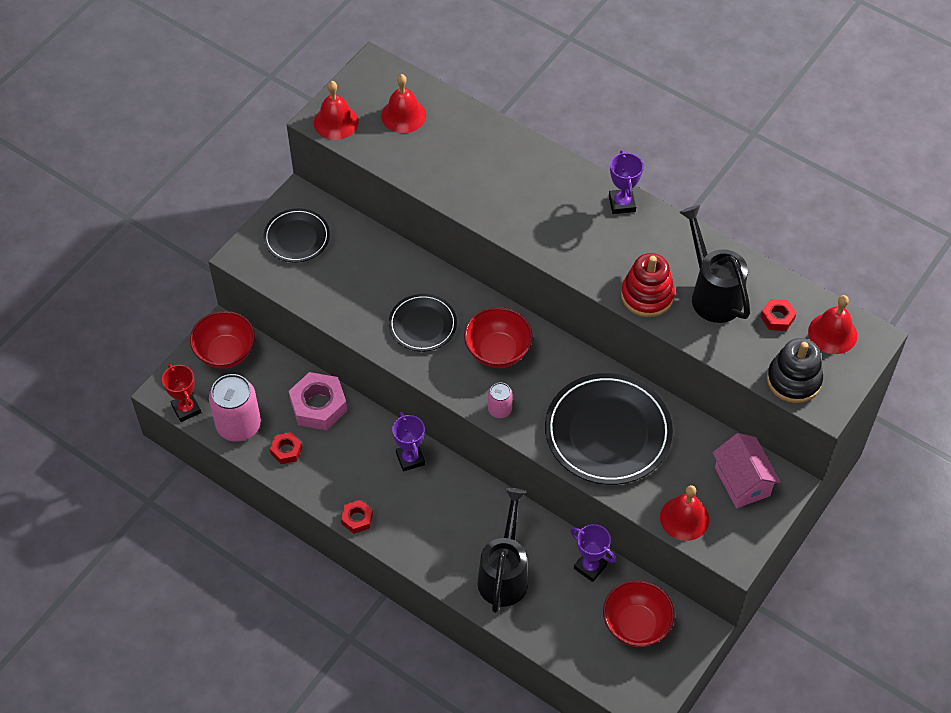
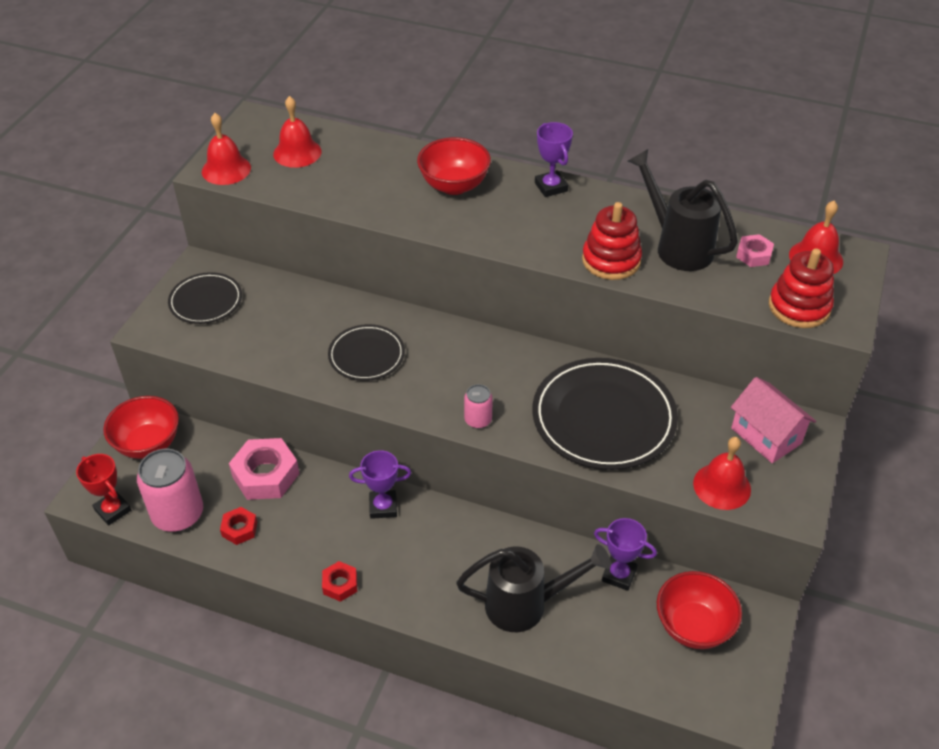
camera: 15 degrees left, 10 degrees down
(410, 458) = (383, 507): purple trophy -> purple trophy turned 60 degrees counterclockwise
(497, 351) = (456, 364): red bowl -> red bowl (454, 185)
(504, 573) = (527, 604): black watering can -> black watering can turned 90 degrees clockwise
(777, 318) = (753, 255): red nut -> pink nut
(793, 380) = (799, 307): black stacking toy -> red stacking toy

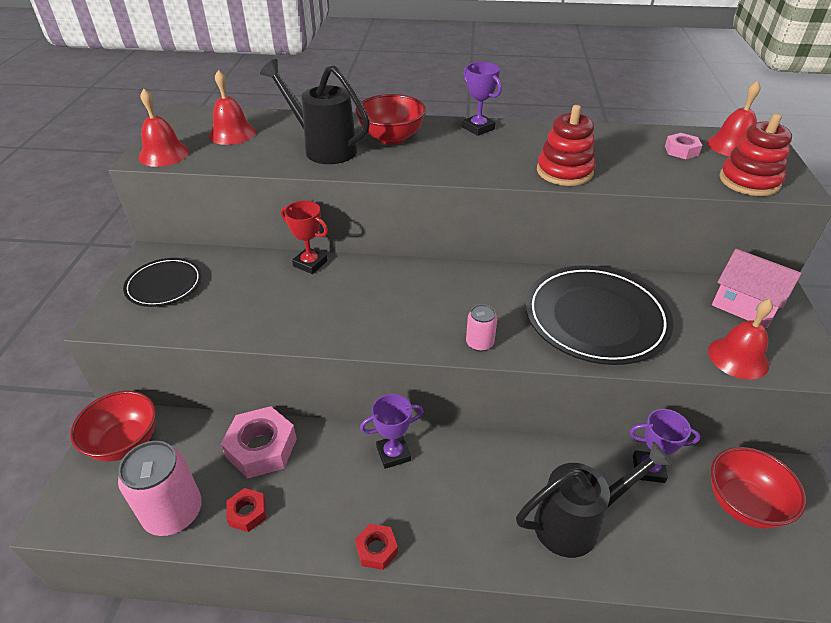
camera: 15 degrees left, 5 degrees down
(113, 510) = (95, 525): red trophy -> red trophy (310, 263)
(366, 355) = (345, 305): black plate -> none
(677, 246) = (613, 153): black watering can -> black watering can (323, 148)

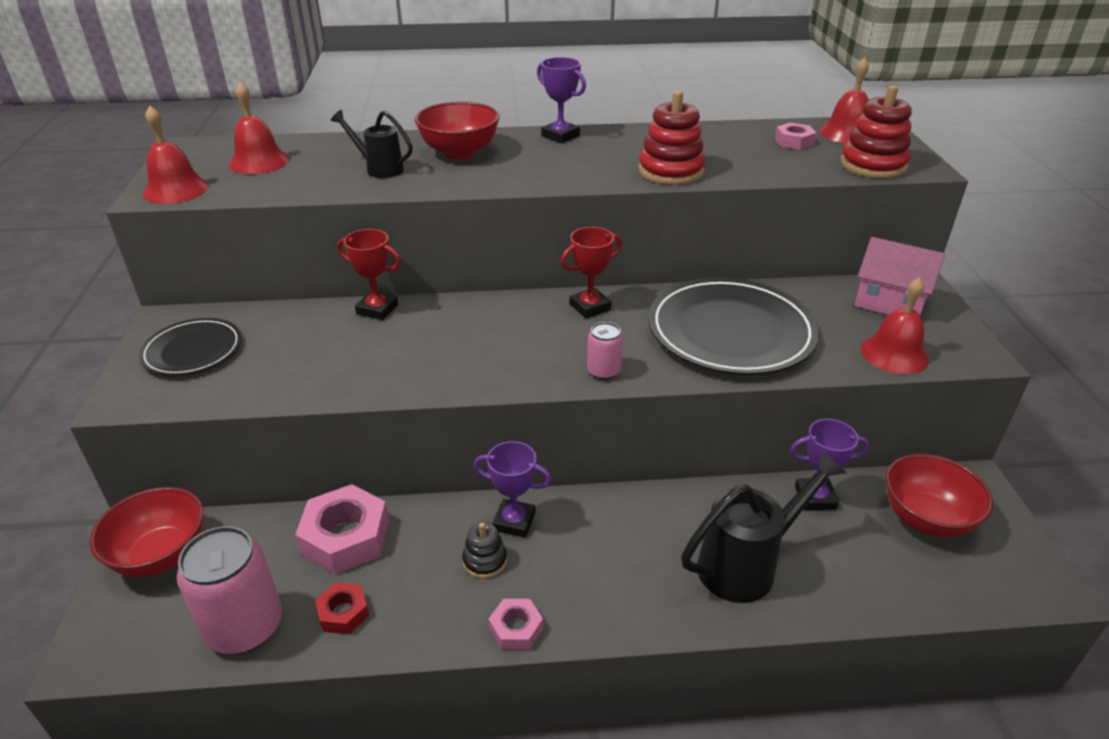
camera: 10 degrees left, 5 degrees down
(323, 148) = (379, 169): black watering can -> black watering can, size x0.58
(363, 485) = (485, 560): none -> black stacking toy
(376, 549) = (516, 629): red nut -> pink nut
(393, 454) = (514, 521): purple trophy -> purple trophy turned 45 degrees clockwise
(481, 280) = (590, 307): none -> red trophy

